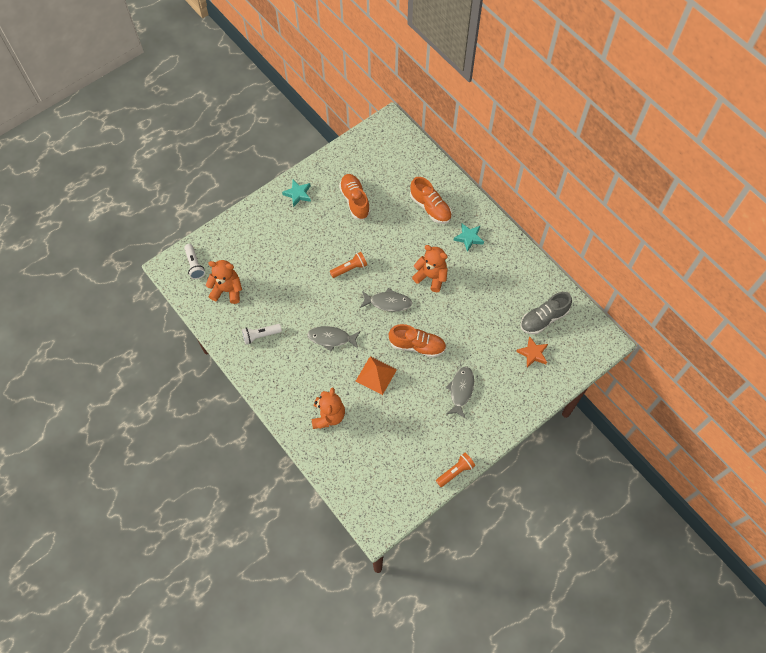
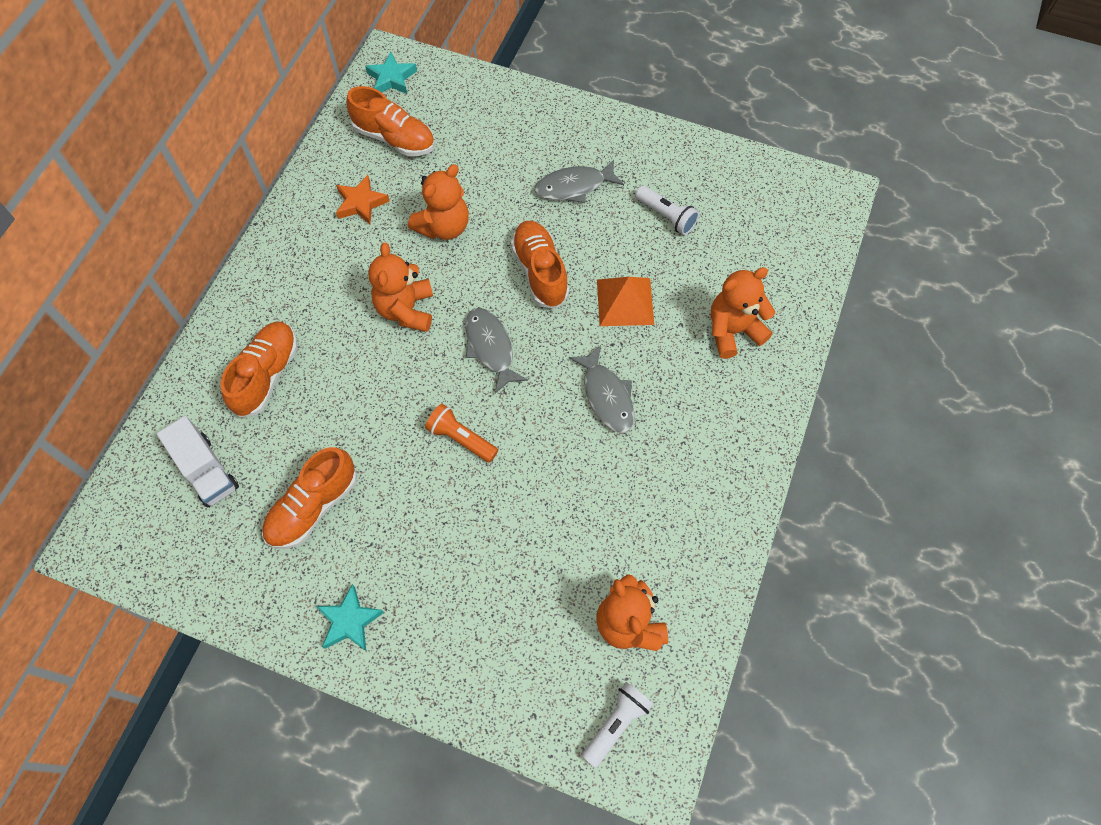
camera: 120 degrees left, 0 degrees up
(260, 335) = (675, 509): white flashlight -> white flashlight (666, 216)
(397, 169) = (206, 471): none -> white truck
(455, 471) = (694, 142): orange flashlight -> none
(469, 238) = (301, 291): turquoise star -> turquoise star (392, 78)
(471, 315) = (444, 227): none -> orange teddy bear
(532, 353) = (460, 129): orange star -> orange star (361, 203)
(543, 319) = (394, 138): grey shoe -> orange shoe

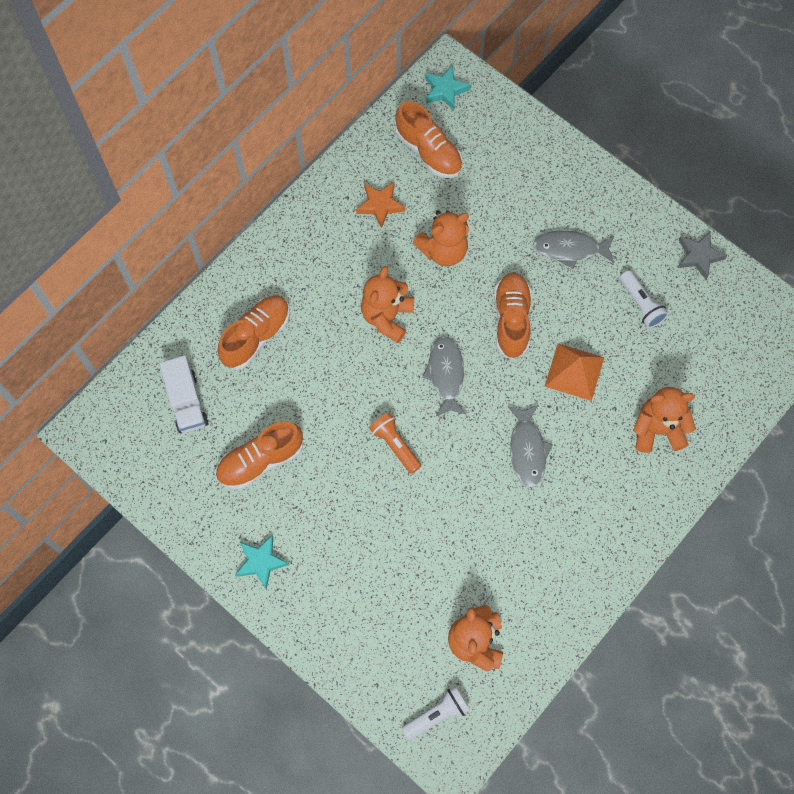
camera: 20 degrees right, 5 degrees up
(704, 155) = (698, 256): none -> grey star

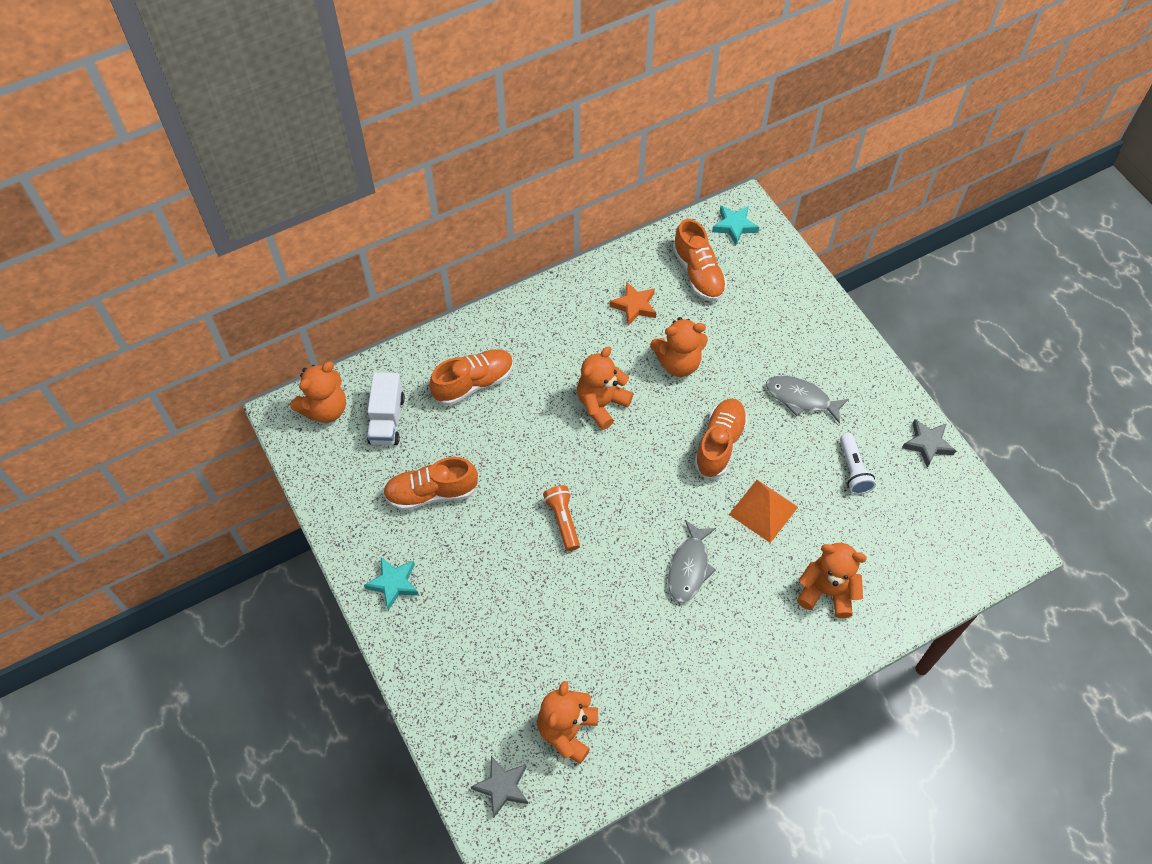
camera: 20 degrees right, 10 degrees down
(121, 412) = (325, 409): none -> orange teddy bear
(437, 714) = (502, 787): white flashlight -> grey star
(446, 374) = (637, 473): grey fish -> none

